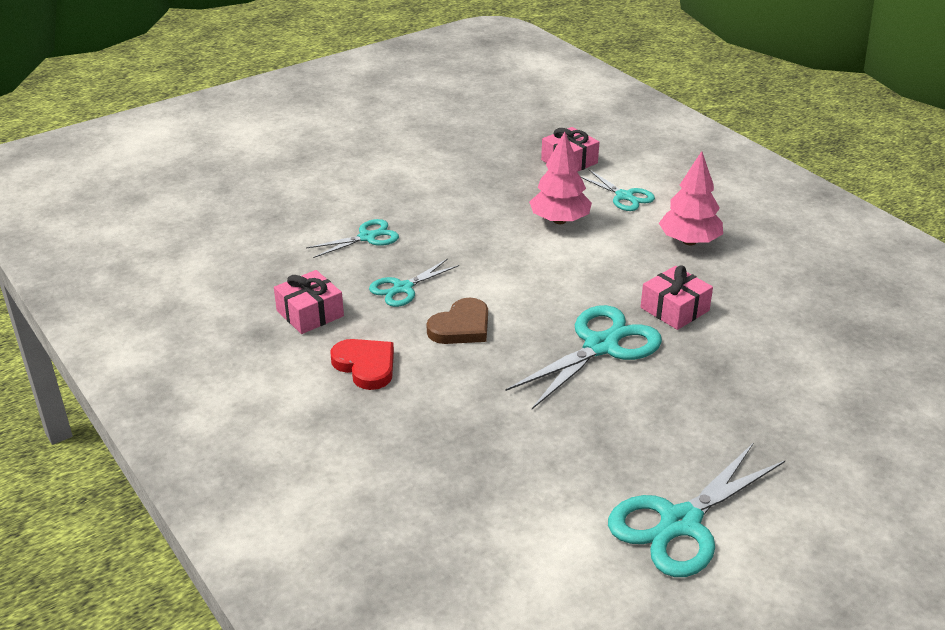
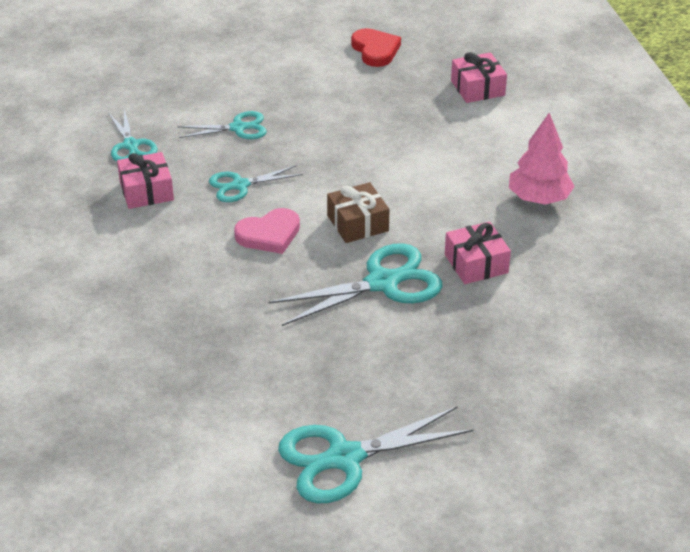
camera: 20 degrees right, 5 degrees up
(365, 366) = (165, 251): red heart -> red heart (375, 50)
(461, 327) = (269, 234): brown heart -> pink heart
(540, 298) = (358, 223): none -> brown gift
(559, 220) = (426, 149): pink tree -> none
(624, 196) = (507, 137): turquoise scissors -> turquoise scissors (131, 145)

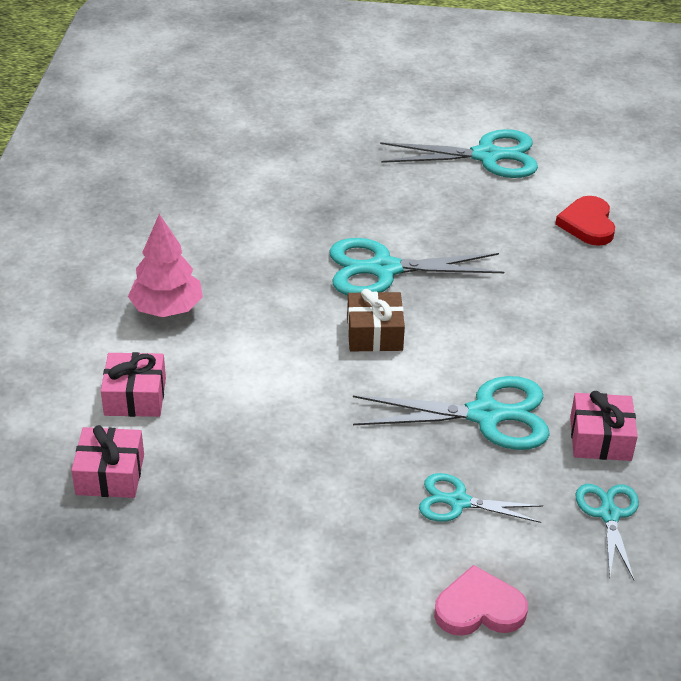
camera: 160 degrees left, 0 degrees up
(240, 185) = (485, 415): turquoise scissors -> turquoise scissors, size x1.71
(269, 234) = (474, 346): pink heart -> pink heart (479, 608)
(375, 50) = (198, 590): red heart -> red heart (587, 224)
(476, 263) = (283, 263): pink gift -> pink gift (135, 396)

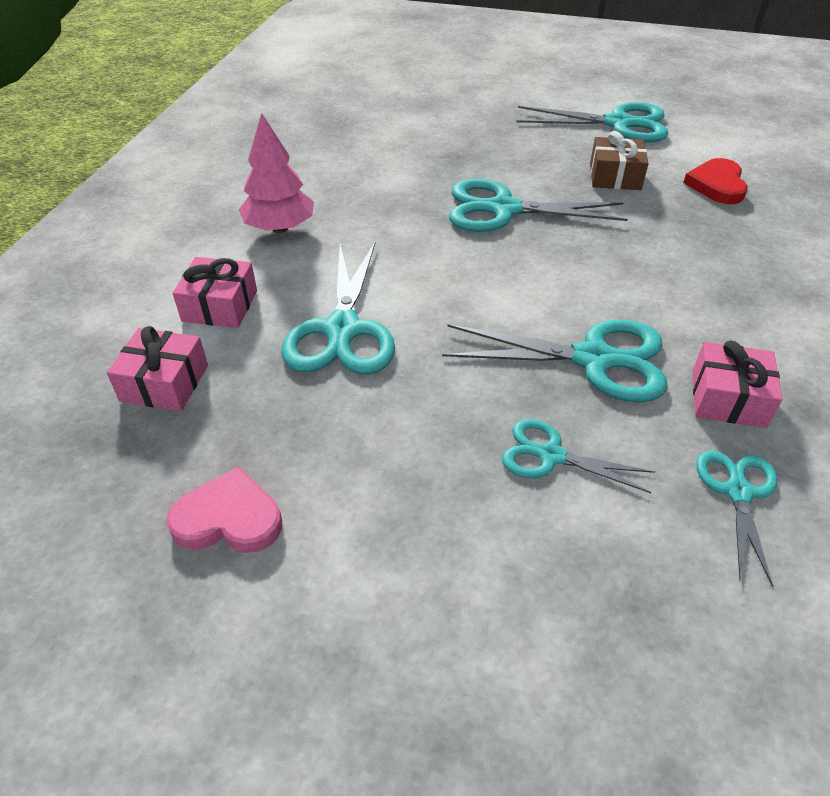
camera: 10 degrees right, 5 degrees up
(257, 409) = (343, 330): none -> turquoise scissors
(374, 333) = (483, 266): brown gift -> brown gift (615, 176)
(479, 608) = (561, 600): pink heart -> pink heart (228, 518)

